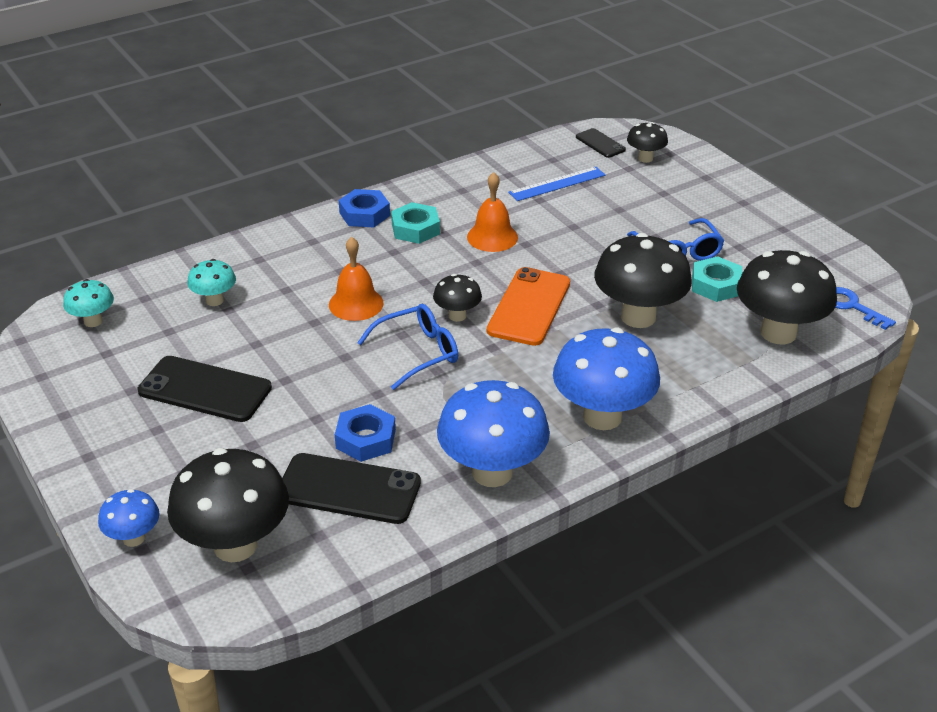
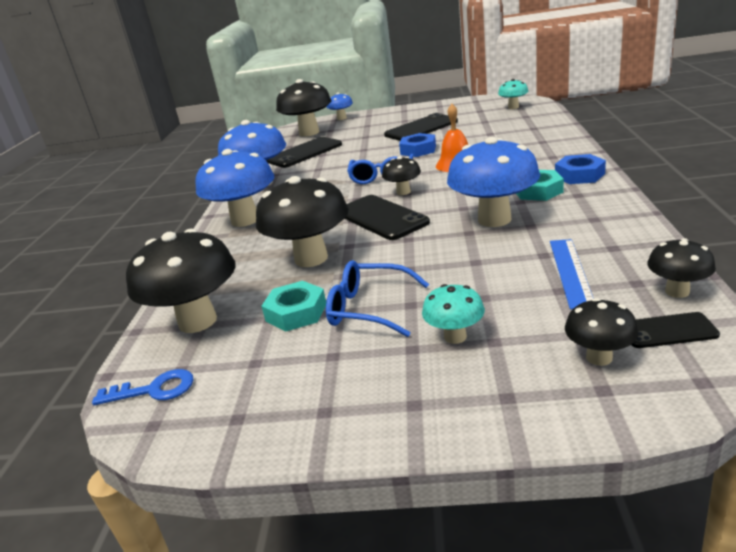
camera: 130 degrees right, 10 degrees down
(214, 300) = (504, 130): turquoise mushroom -> turquoise mushroom (455, 337)
(365, 439) = (331, 158): blue nut -> blue nut (418, 150)
(492, 237) = (494, 219): orange bell -> blue mushroom
(529, 307) = (381, 218): orange phone -> black phone
(553, 145) = (677, 291): none -> black mushroom

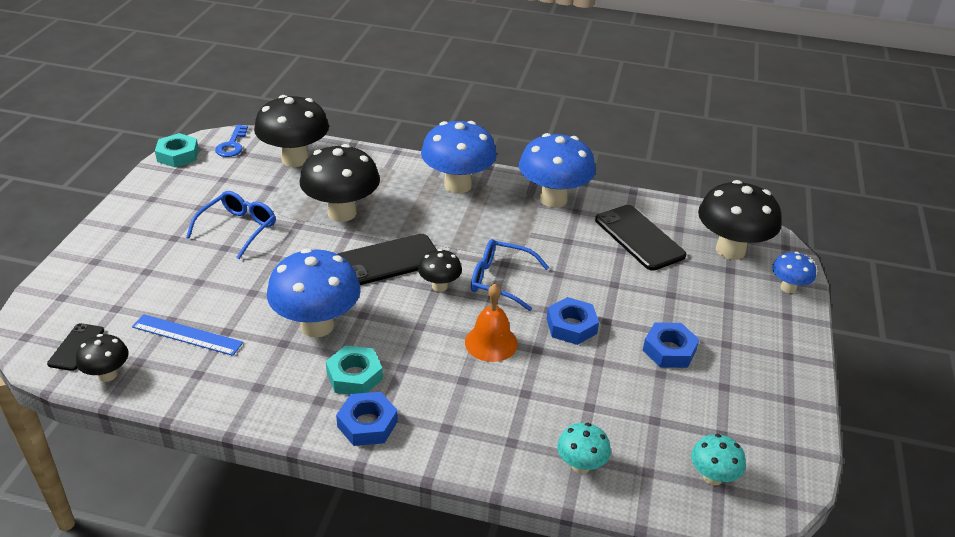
camera: 95 degrees right, 10 degrees up
(296, 312) = (265, 198): turquoise nut -> turquoise nut (178, 155)
(421, 128) = (669, 350): black phone -> blue nut
(455, 337) = (167, 257): turquoise mushroom -> turquoise mushroom (581, 465)
(599, 357) = (86, 307): black mushroom -> none

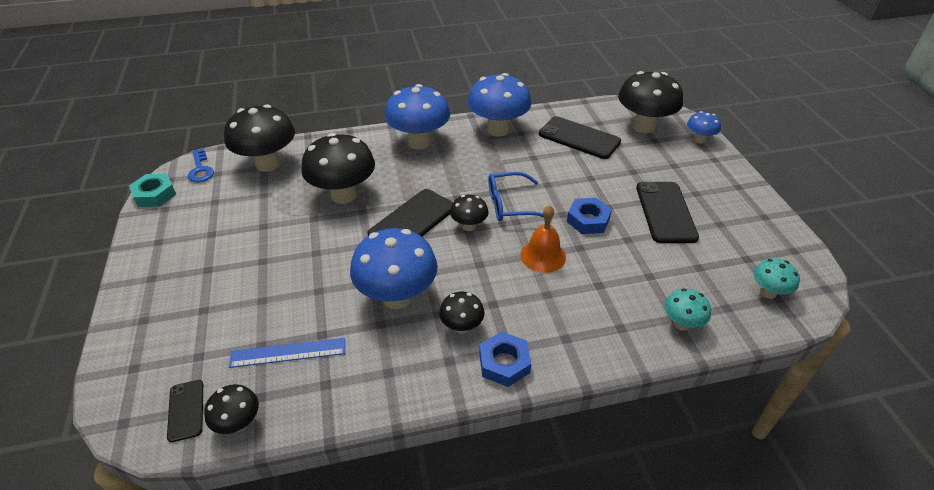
camera: 25 degrees left, 5 degrees up
(238, 228) = (262, 240): blue glasses -> none
(354, 376) = (461, 327): turquoise nut -> black mushroom
(669, 350) = (665, 212): blue nut -> black phone

